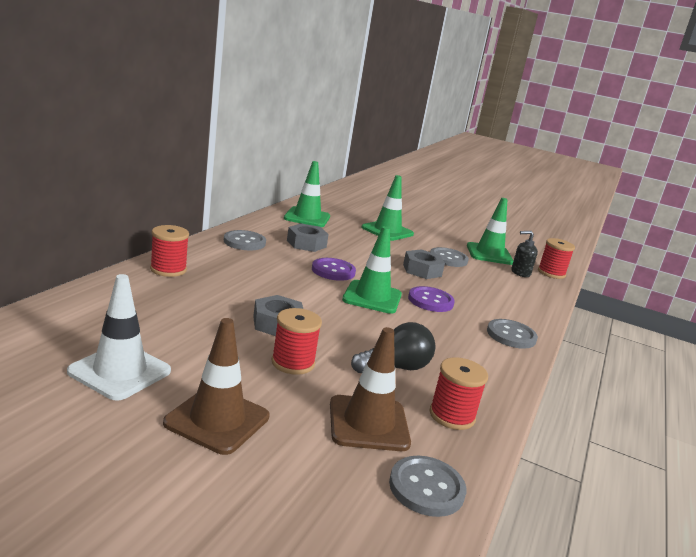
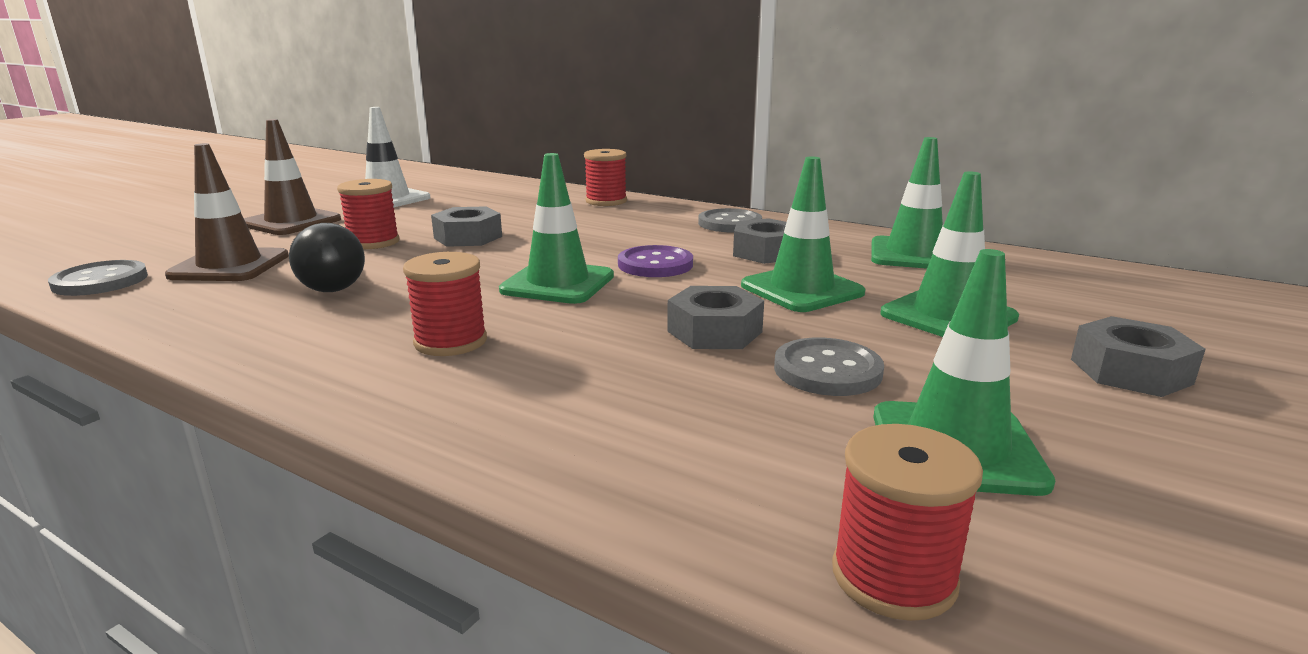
camera: 100 degrees right, 0 degrees up
(364, 247) = (801, 289): none -> green traffic cone
(425, 222) = (1130, 371): none -> grey nut
(430, 301) = (555, 325): purple button -> none
(452, 416) = (198, 304): red spool -> red spool (450, 342)
(511, 335) = (395, 386): grey button -> none
(520, 273) = (821, 483): black soap dispenser -> none

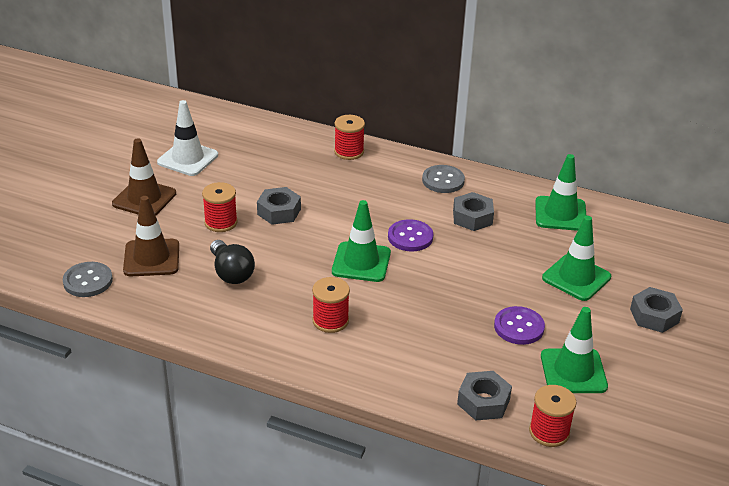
camera: 10 degrees left, 15 degrees up
(714, 331) = (460, 301): grey nut -> grey nut (483, 402)
(801, 289) = (499, 258): green traffic cone -> none
(827, 370) = (519, 327): grey button -> purple button

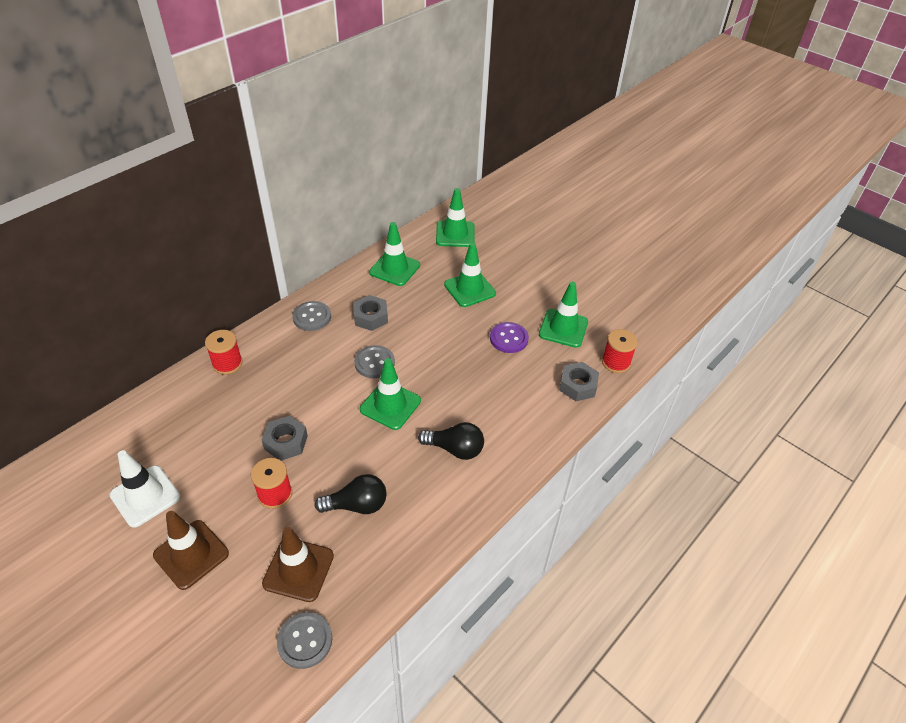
camera: 70 degrees left, 10 degrees up
(330, 321) = (455, 449): red spool -> black light bulb
(410, 237) = (374, 363): purple button -> grey button
(654, 316) = (524, 269): grey nut -> none
(663, 244) = (455, 234): none -> green traffic cone

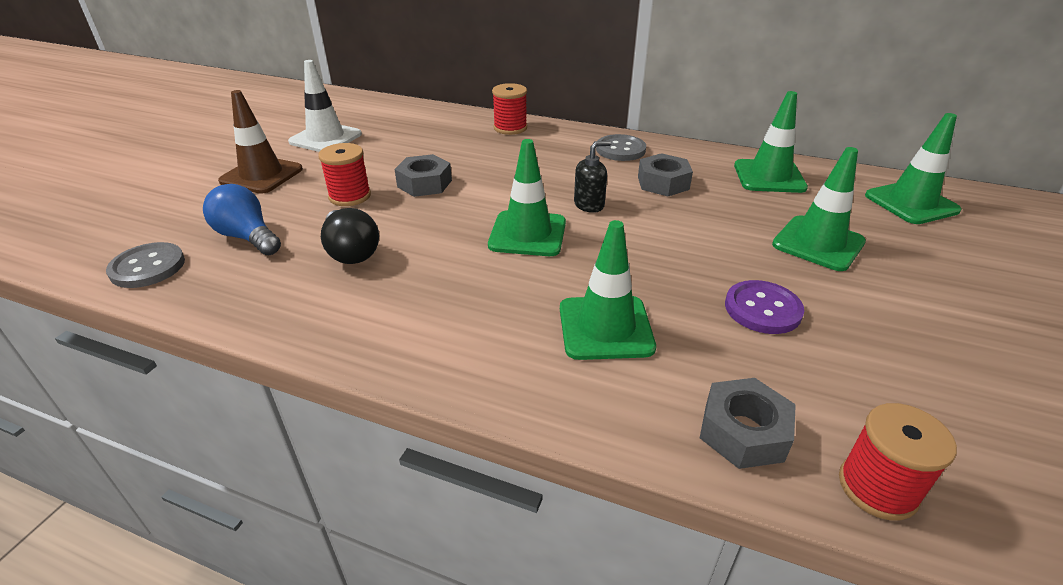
camera: 70 degrees right, 10 degrees down
(298, 569) = (247, 237): brown traffic cone -> blue light bulb
(374, 363) = (589, 205): grey button -> black soap dispenser
(455, 449) = (485, 309): black light bulb -> none
(563, 328) = (871, 373): green traffic cone -> green traffic cone (605, 328)

